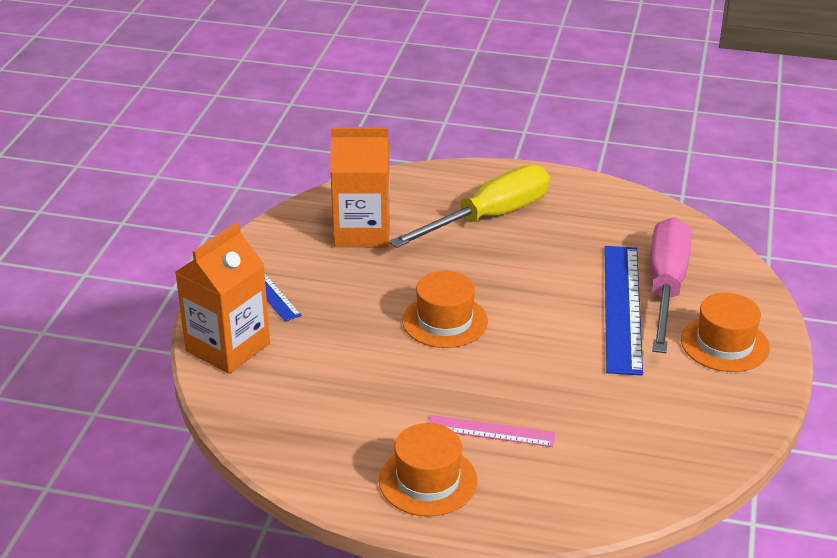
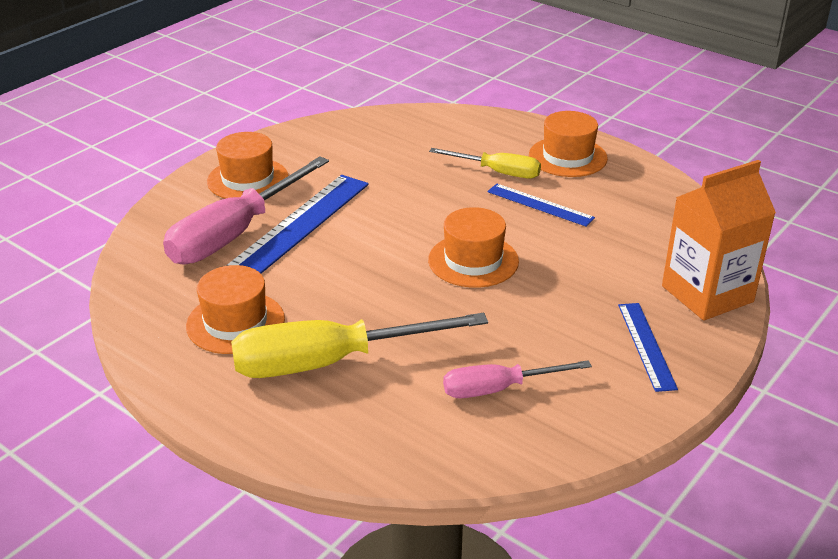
camera: 155 degrees left, 0 degrees up
(362, 232) = (498, 389): orange carton -> pink screwdriver
(421, 400) = (540, 205): none -> blue ruler
(491, 431) = (497, 172): pink ruler -> yellow screwdriver
(581, 223) = (235, 322): none -> orange hat

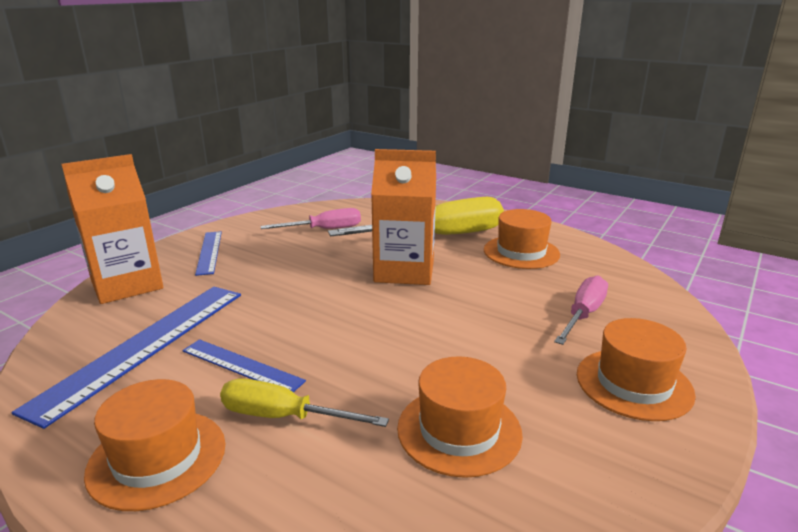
camera: 175 degrees right, 10 degrees down
(235, 233) = (583, 315): pink screwdriver -> pink screwdriver, size x0.57
(296, 228) = (524, 324): blue ruler -> blue ruler (145, 346)
(393, 298) = (404, 271): none -> orange carton
(473, 260) = (333, 301): orange hat -> orange hat (459, 430)

